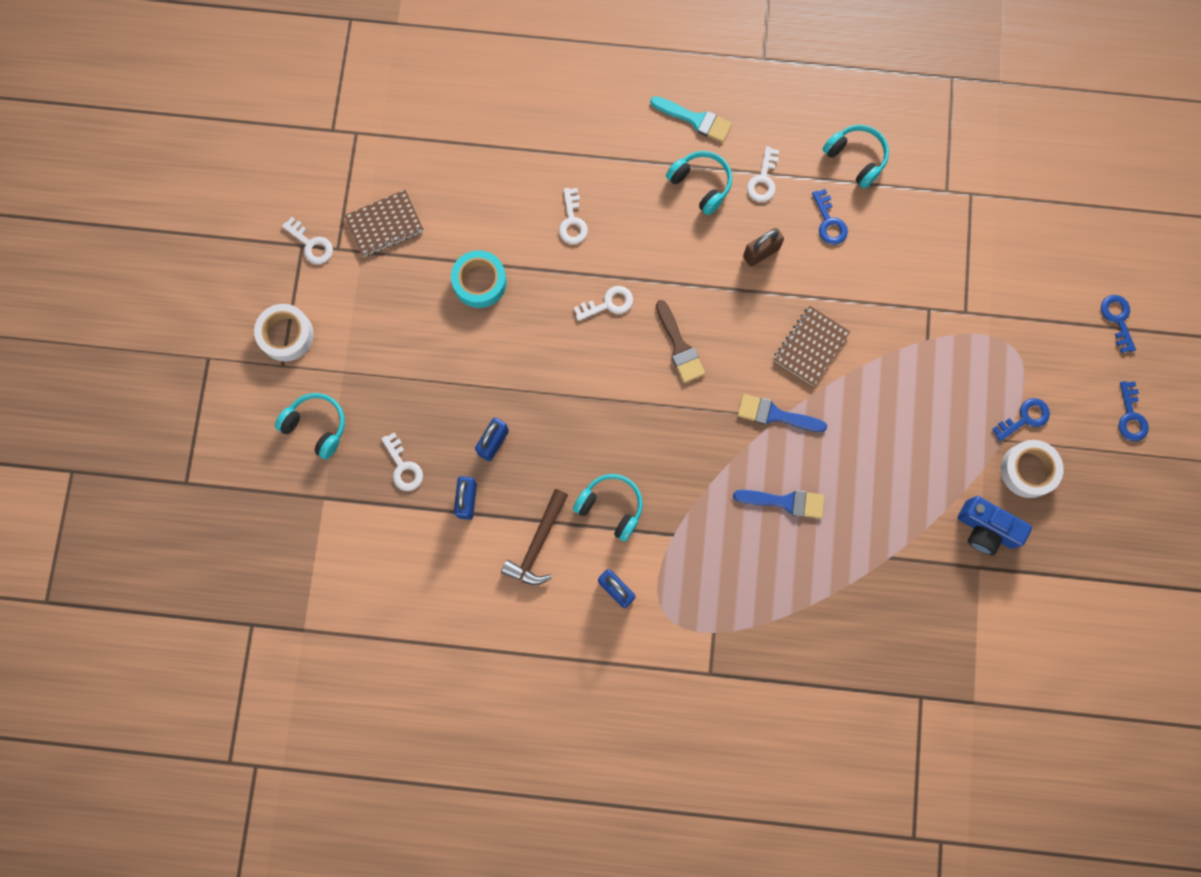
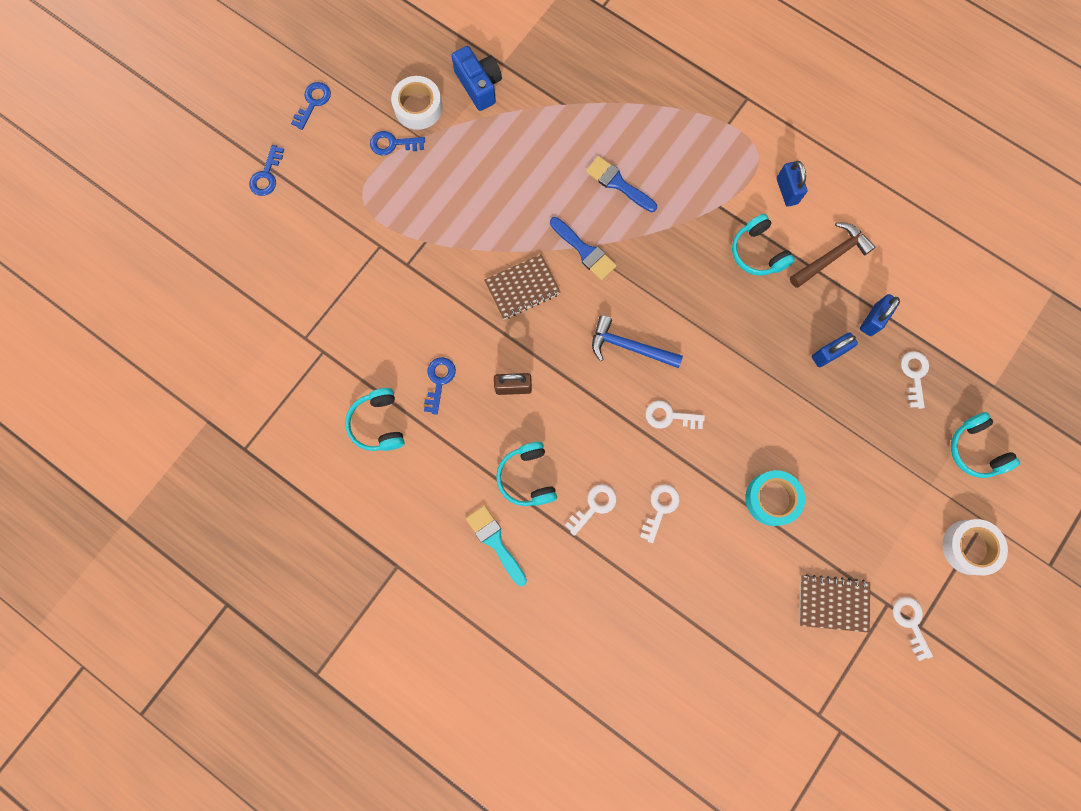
camera: 150 degrees left, 0 degrees up
(679, 346) = (629, 347): brown brush -> blue hammer
(763, 180) = (470, 450): white key -> white key (594, 506)

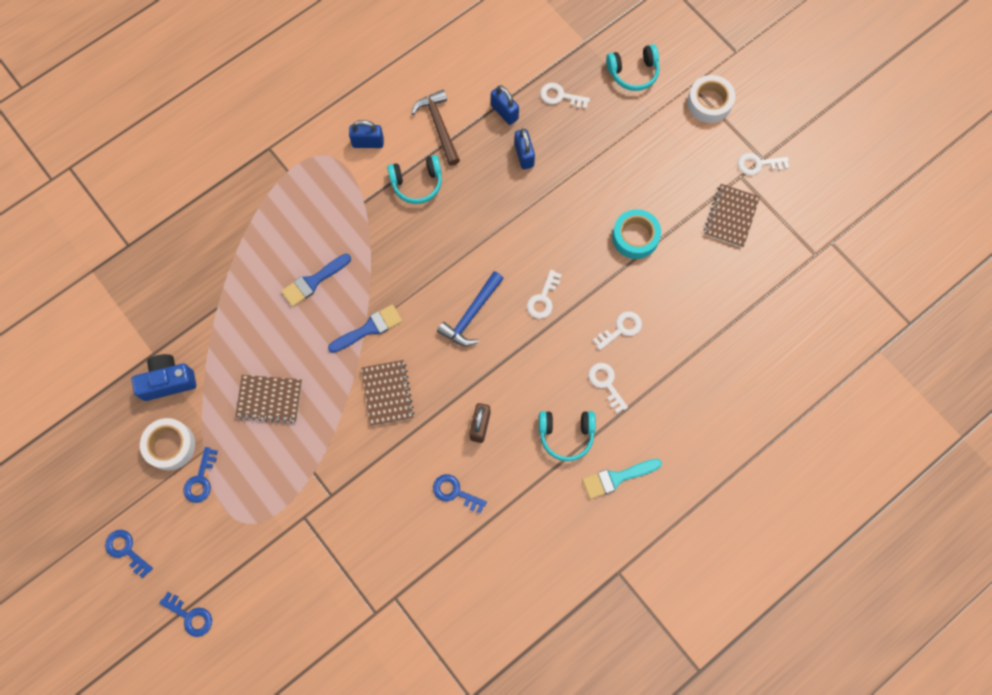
camera: 75 degrees left, 5 degrees down
(378, 424) = (480, 559): turquoise headphones -> none
(486, 180) = (269, 399): none -> brown notebook
(660, 508) = (621, 329): white key -> white key turned 105 degrees clockwise

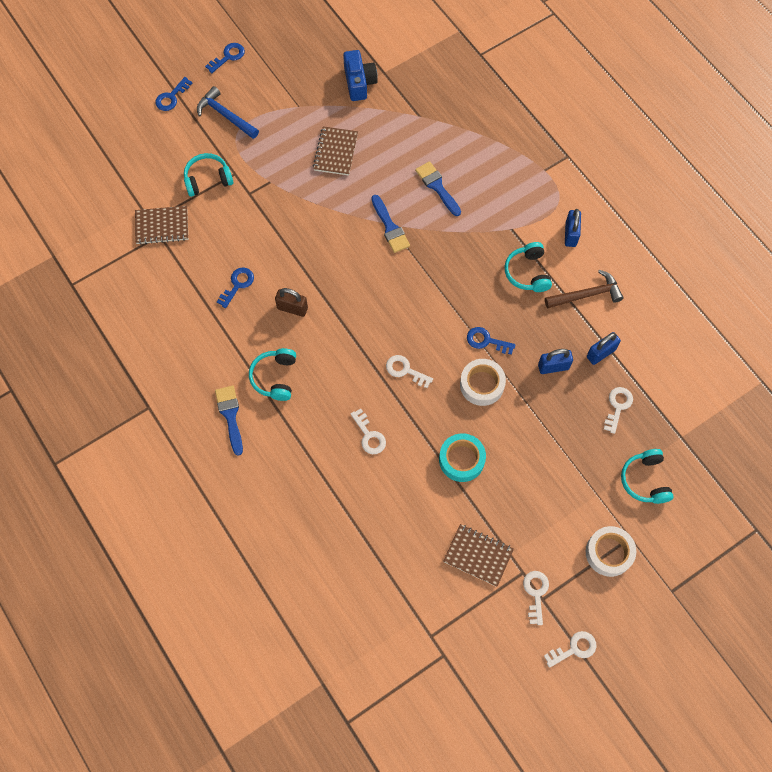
camera: 95 degrees right, 5 degrees down
(170, 445) = (306, 84): white tape -> white tape (482, 385)
(200, 480) = (275, 104): blue key -> blue key (486, 341)
(313, 549) = (208, 179): none -> turquoise headphones
(387, 393) = (330, 238): brown notebook -> brown notebook (162, 226)
(471, 314) = (395, 309): blue hammer -> blue hammer (225, 116)
(606, 383) = (318, 416): white key -> white key (574, 648)
(617, 478) = (230, 416): turquoise brush -> blue brush

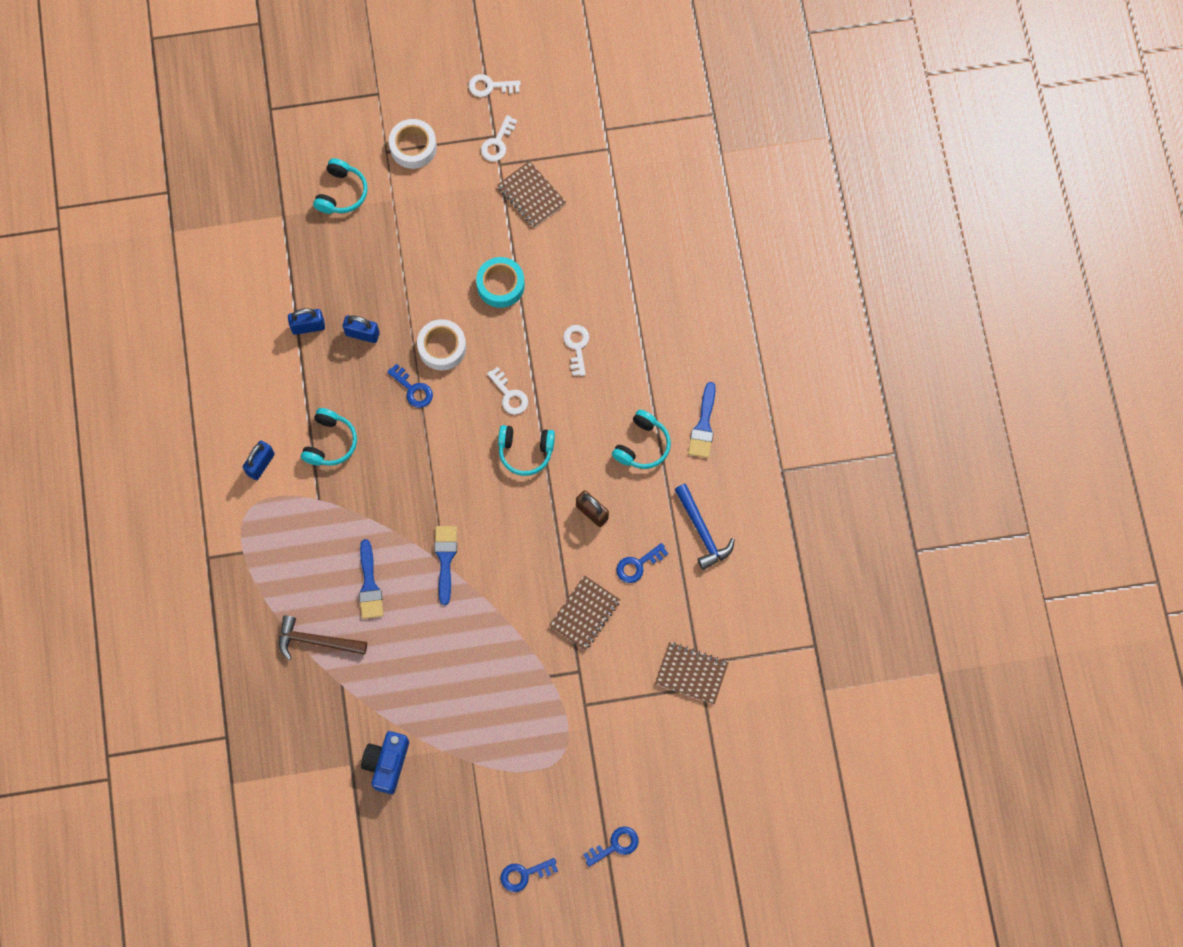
camera: 155 degrees left, 5 degrees up
(208, 179) = (617, 711): turquoise headphones -> turquoise headphones (525, 451)
(225, 116) = (562, 789): blue hammer -> blue hammer (702, 531)
(336, 152) = (459, 680): brown notebook -> brown notebook (584, 613)
(586, 295) = (285, 392): brown hammer -> brown hammer (317, 641)
(618, 406) = (324, 269): white key -> none

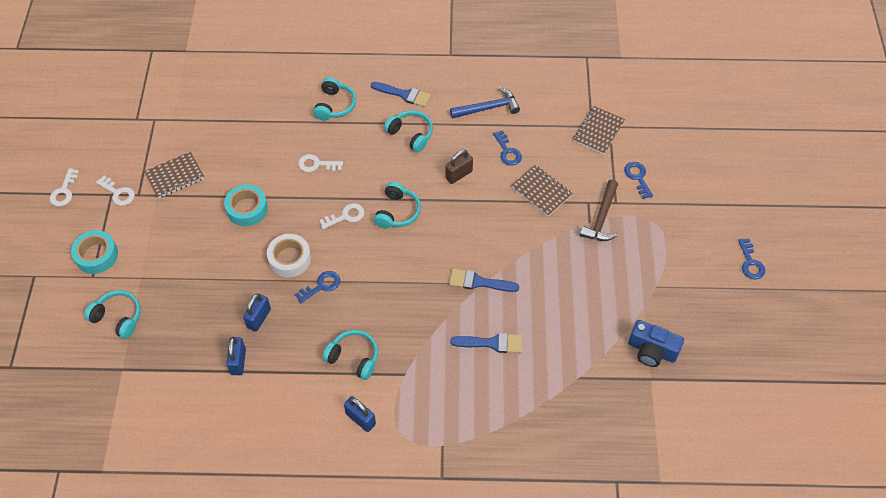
camera: 80 degrees left, 15 degrees down
(317, 641) = (536, 392): brown hammer -> brown hammer (601, 217)
(413, 147) = (96, 255): white tape -> turquoise tape
(615, 845) = (729, 198): blue key -> blue key (637, 177)
(670, 347) = (335, 105): none -> turquoise headphones

